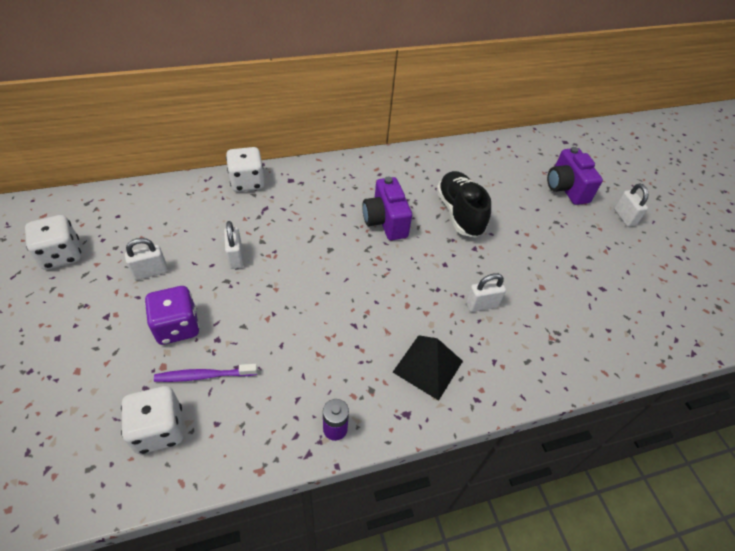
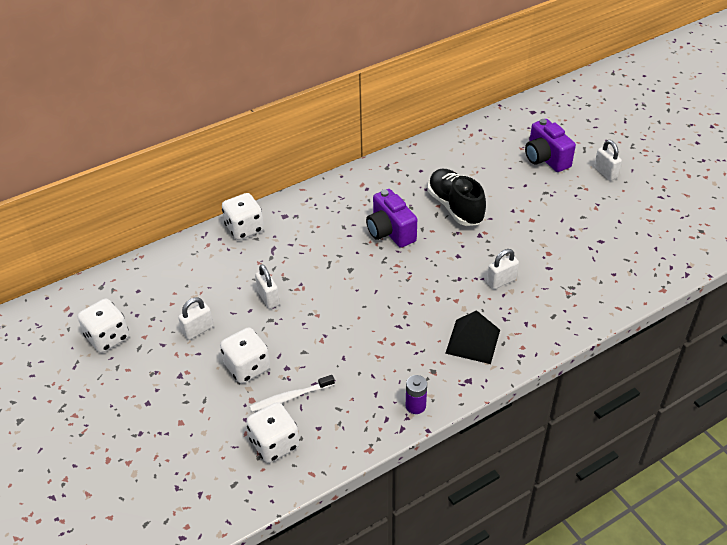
camera: 10 degrees left, 5 degrees down
(177, 327) = (247, 367): purple dice -> white dice
(204, 376) = (290, 397): purple toothbrush -> white toothbrush

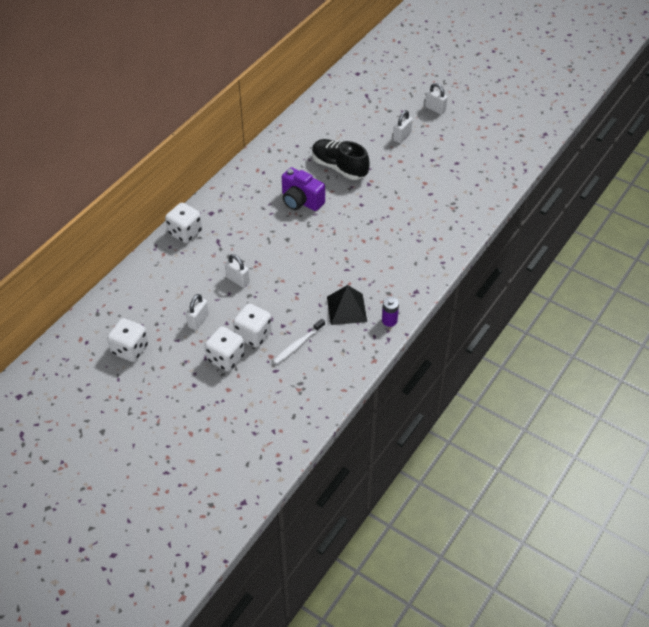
camera: 25 degrees left, 5 degrees up
(274, 444) = (306, 380): white dice -> white dice (226, 358)
(473, 341) = (405, 263): black pyramid -> black pyramid (346, 309)
(501, 281) = (402, 214): white padlock -> white padlock (402, 137)
(545, 159) = (386, 110): purple camera -> none

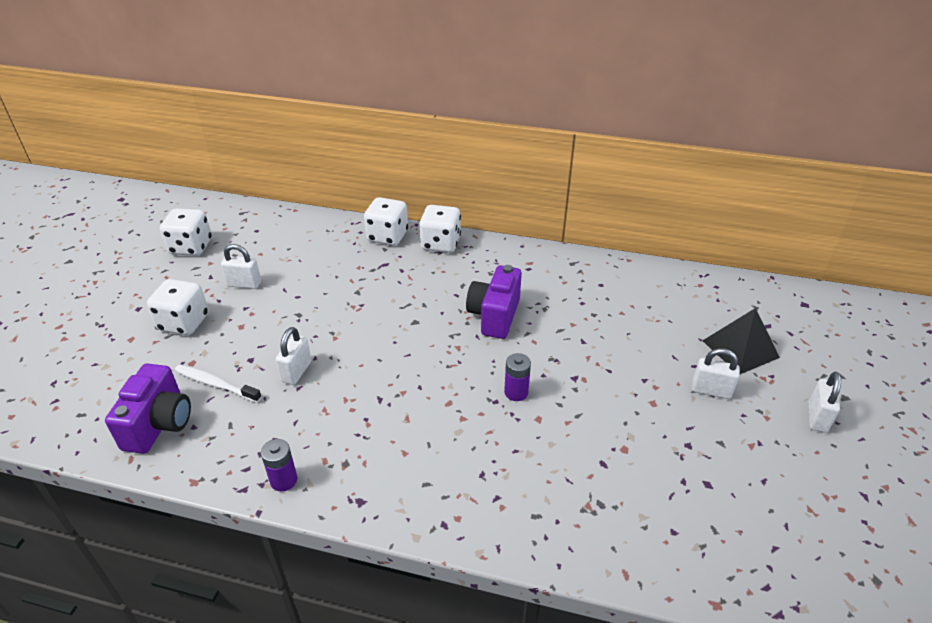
camera: 70 degrees right, 10 degrees down
(238, 280) = (322, 297): white padlock -> white padlock (297, 372)
(253, 335) = (228, 336): white dice -> white dice (440, 244)
(321, 375) = (159, 424): none -> purple camera
(339, 167) = (587, 336): black shoe -> none
(346, 309) = (297, 419): black pyramid -> black pyramid (740, 349)
(368, 210) = (516, 392): none -> purple battery

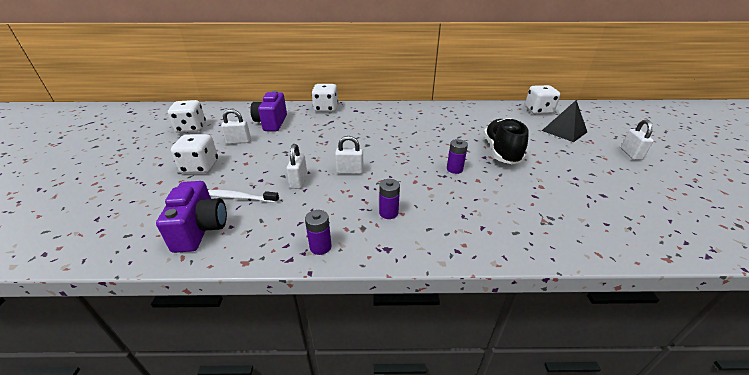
camera: 15 degrees left, 5 degrees down
(387, 448) = (388, 213): none -> purple battery
(440, 244) = (361, 108): white dice -> white dice (538, 111)
(494, 316) = (415, 135): purple camera -> purple camera (271, 123)
(607, 372) = (501, 152): none -> black shoe
(711, 390) = (565, 151): white padlock -> white padlock (350, 171)

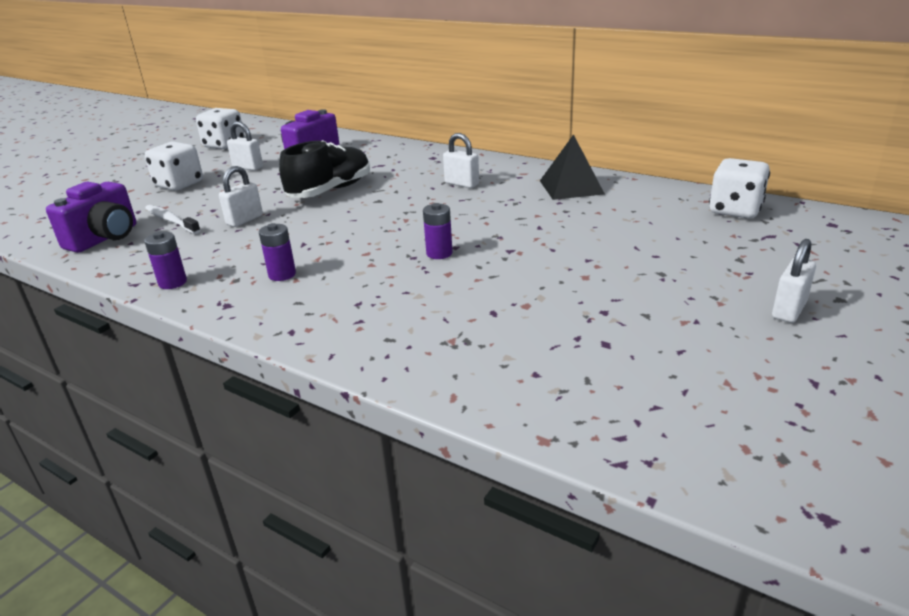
camera: 35 degrees right, 5 degrees down
(326, 109) = (397, 149): white dice -> none
(350, 171) = (311, 223): white padlock -> white padlock (461, 184)
(501, 152) = (548, 250): black shoe -> black shoe (330, 191)
(564, 131) = (723, 249): black pyramid -> black pyramid (571, 187)

